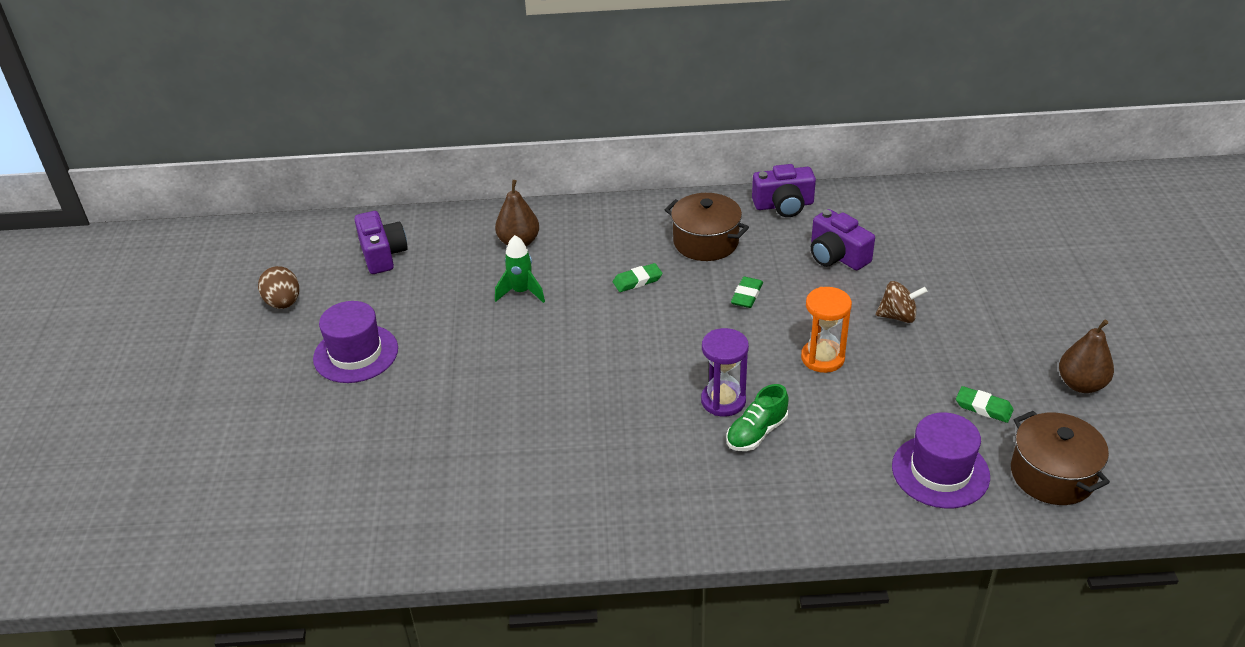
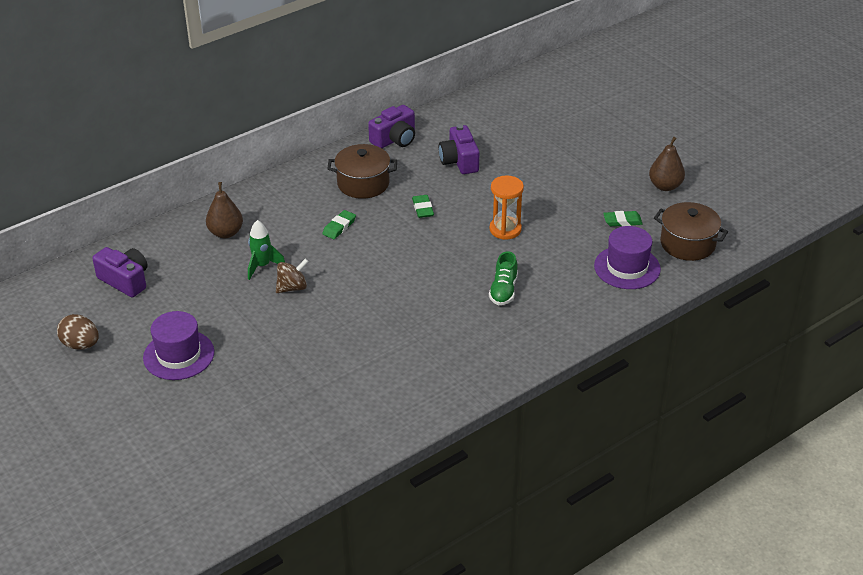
camera: 35 degrees left, 0 degrees up
(723, 401) = (466, 280): purple hourglass -> none
(837, 256) = (459, 161): purple camera -> purple camera turned 60 degrees clockwise
(898, 316) = (530, 186): brown spinning top -> brown spinning top (292, 287)

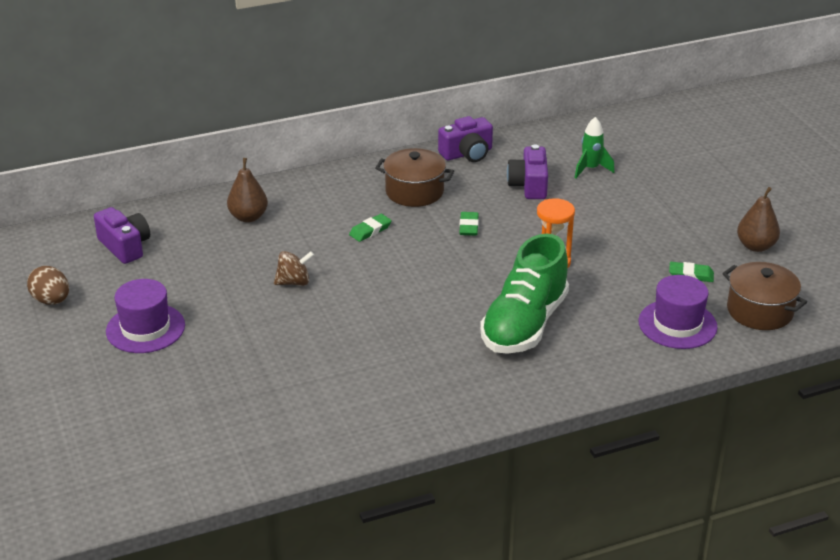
camera: 15 degrees right, 5 degrees down
(262, 266) = (272, 256): green rocket -> green rocket (590, 169)
(503, 290) = (524, 324): green shoe -> green shoe, size x2.06

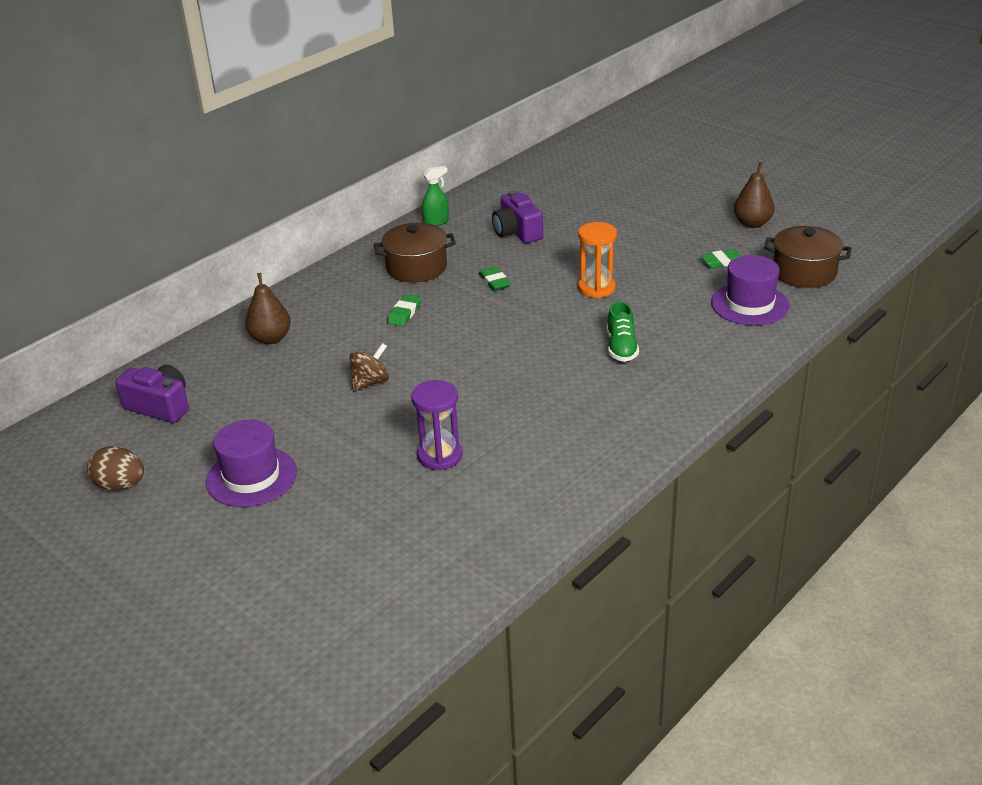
camera: 25 degrees left, 0 degrees up
(296, 364) = (440, 456): none -> purple hourglass
(467, 153) = (436, 222): purple camera -> green spray bottle
(524, 324) = (621, 347): green shoe -> green shoe, size x0.49
(590, 169) = (559, 203): green rocket -> none

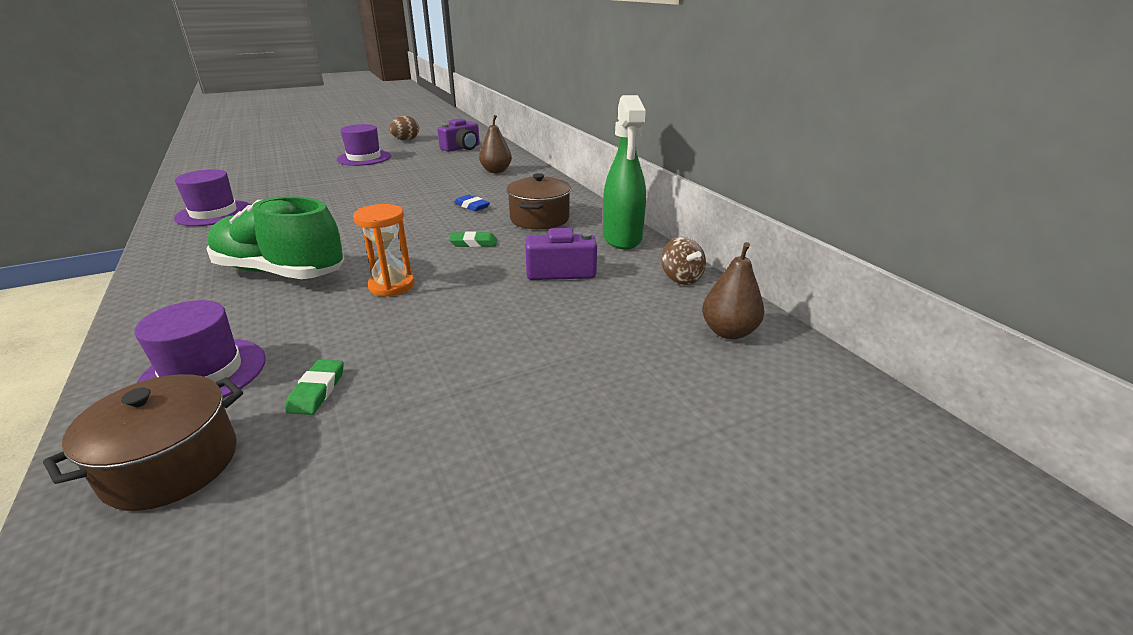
camera: 110 degrees right, 5 degrees down
(370, 382) = (401, 187): brown spinning top -> brown spinning top (681, 278)
(404, 313) = (472, 206): green eraser -> blue eraser
(436, 222) = (622, 238): green spray bottle -> green spray bottle, size x2.04
(440, 456) = (292, 193): purple hourglass -> none
(540, 475) = (214, 213): none -> purple hat
(621, 347) = (280, 272): green shoe -> green shoe, size x2.06
(752, 223) = (373, 475): brown pear -> brown pear (728, 332)

